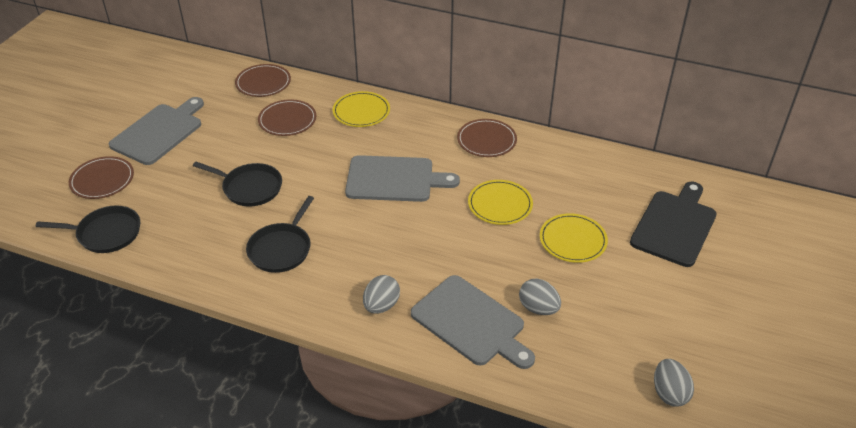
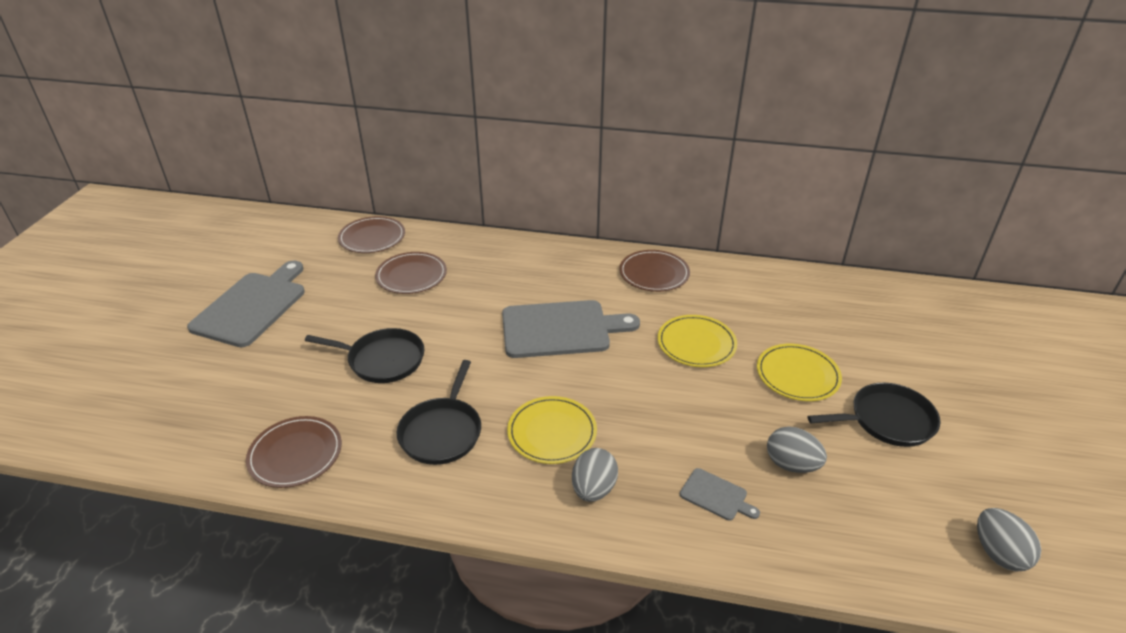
camera: 10 degrees left, 5 degrees down
(102, 180) = (184, 373): brown plate -> brown plate (295, 454)
(106, 233) = (198, 442): black pan -> black pan (887, 420)
(361, 111) = (498, 257): yellow plate -> yellow plate (552, 432)
(471, 322) = (716, 495): grey cutting board -> grey cutting board, size x0.45
(674, 225) = (904, 343): black cutting board -> none

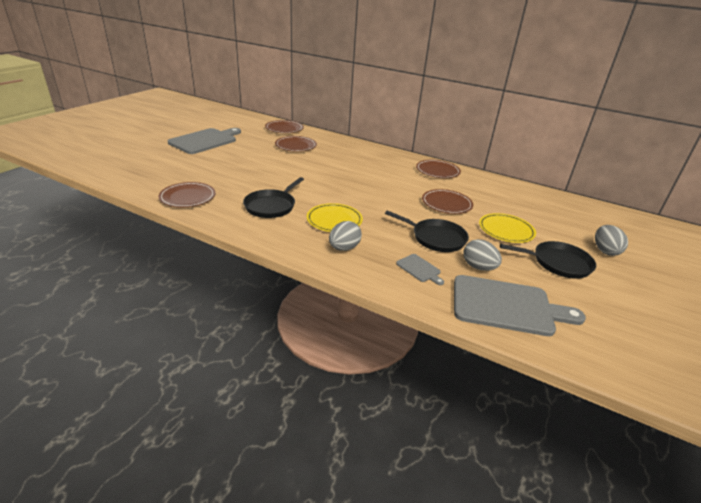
camera: 15 degrees right, 5 degrees down
(383, 360) = (258, 173): black pan -> black pan (436, 238)
(561, 329) = (366, 181): grey cutting board -> grey cutting board (507, 306)
(696, 343) = (446, 203): yellow plate -> brown plate
(998, 553) = (608, 344): grey egg -> grey egg (605, 251)

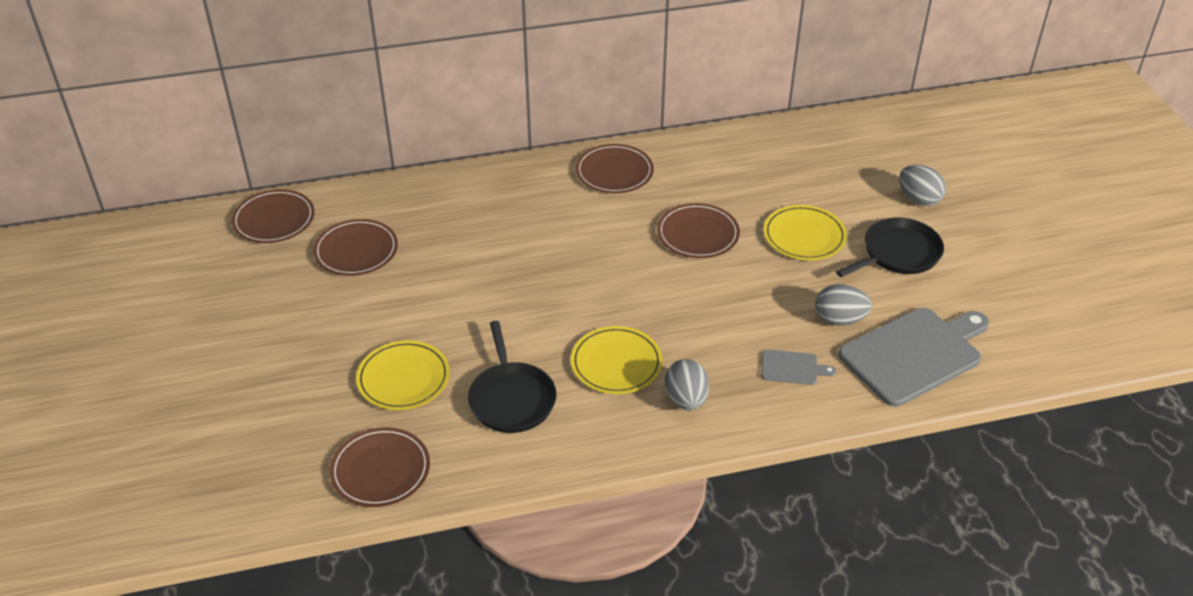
camera: 40 degrees left, 10 degrees up
(205, 141) = (197, 341): grey cutting board -> none
(245, 180) = (403, 378): none -> yellow plate
(436, 238) = (754, 306): black pan -> none

